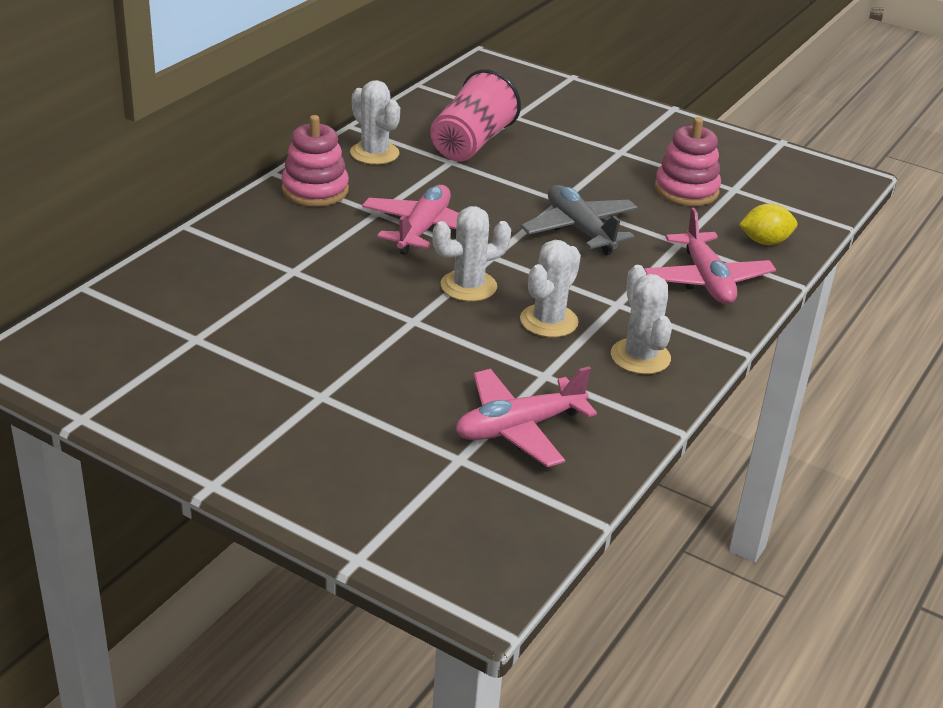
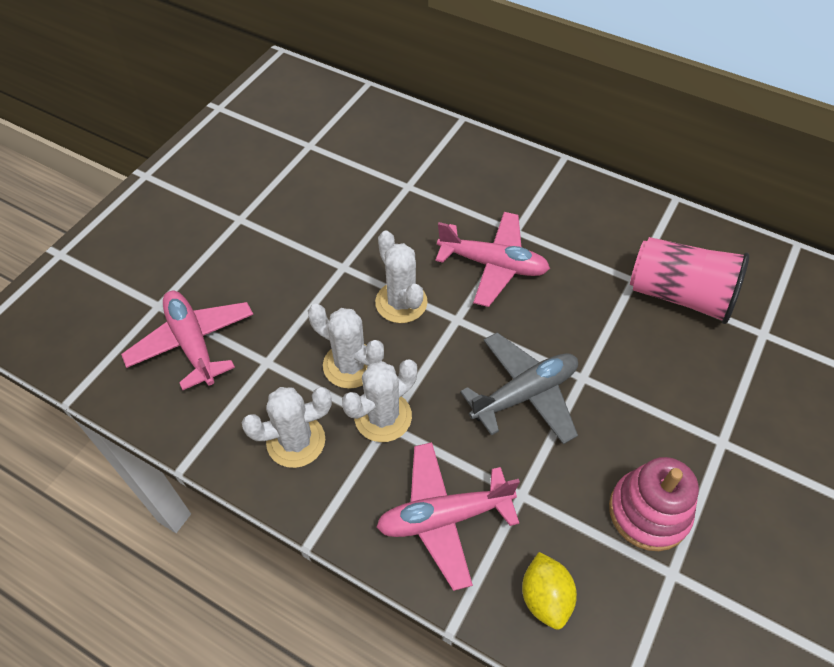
camera: 90 degrees right, 20 degrees up
(315, 190) = (542, 186): pink stacking toy -> none
(374, 153) = (626, 220): white cactus -> white cactus (383, 417)

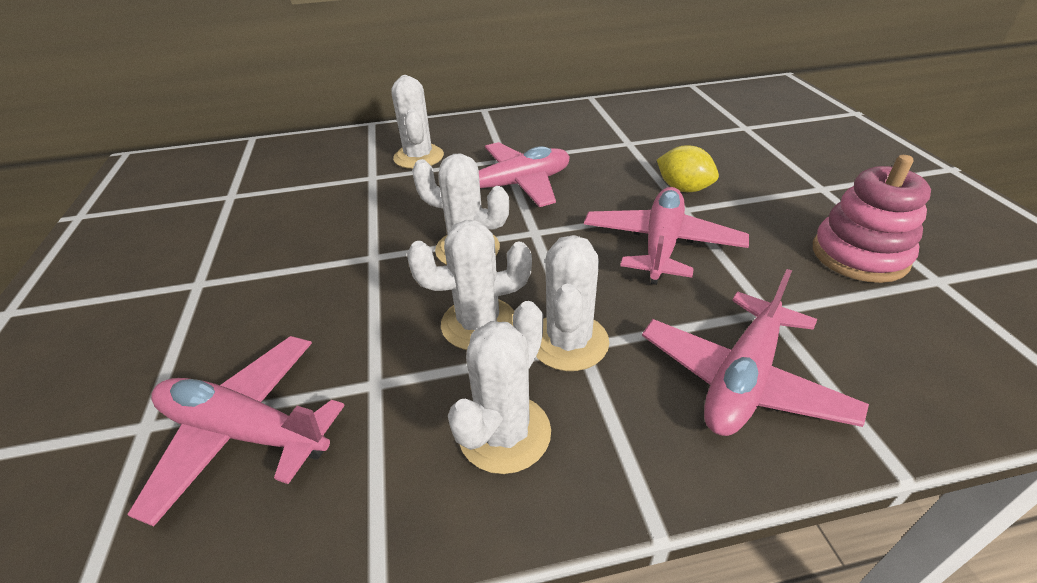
camera: 40 degrees left, 15 degrees down
(458, 185) = (418, 157): none -> white cactus
(524, 394) = (661, 244): grey plane -> pink plane
(545, 597) = (910, 371): yellow lemon -> yellow lemon (683, 189)
(679, 295) = (669, 135): pink cup -> none

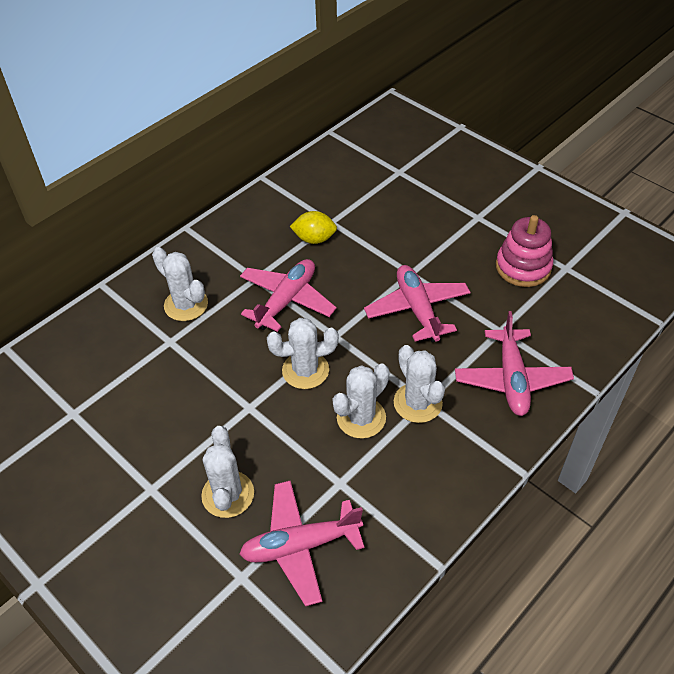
camera: 35 degrees left, 10 degrees up
(504, 433) = (428, 469): white cactus -> white cactus (228, 494)
(683, 189) = (398, 254): yellow lemon -> yellow lemon (314, 239)

